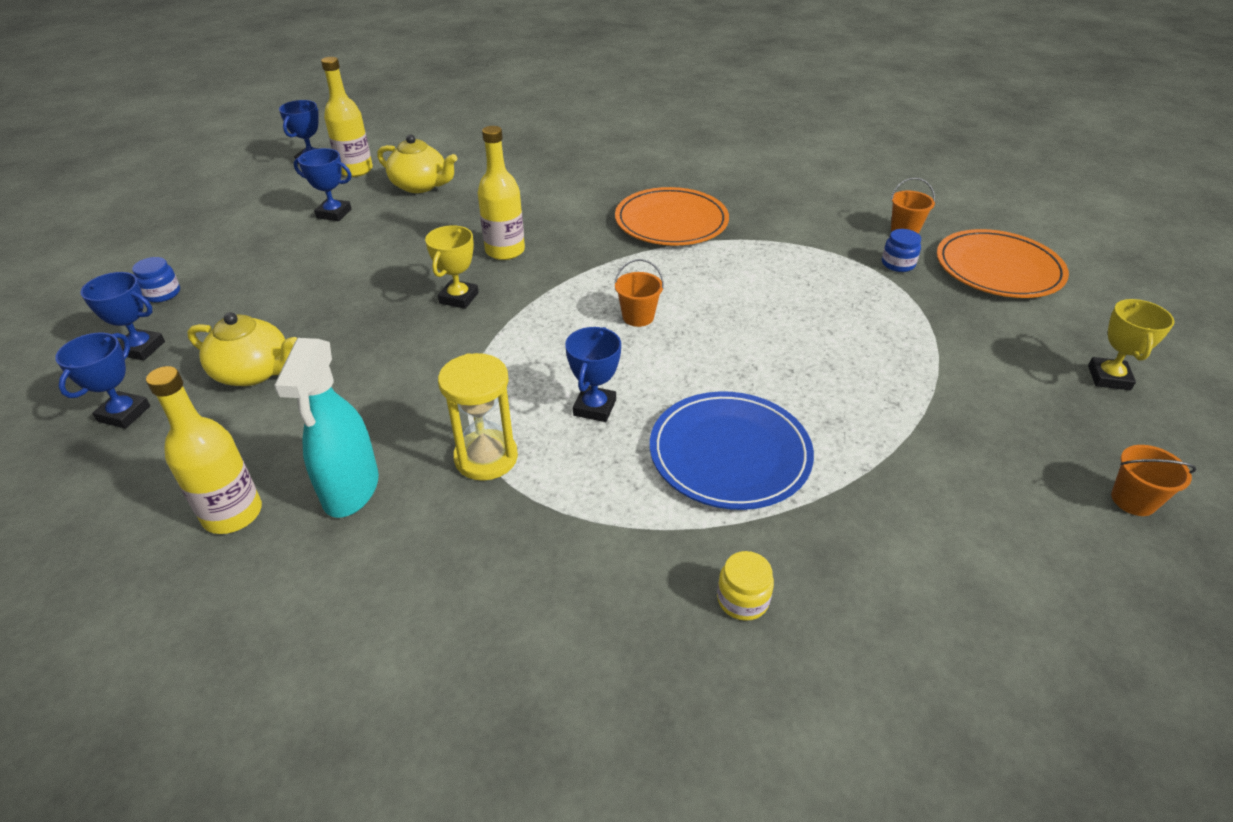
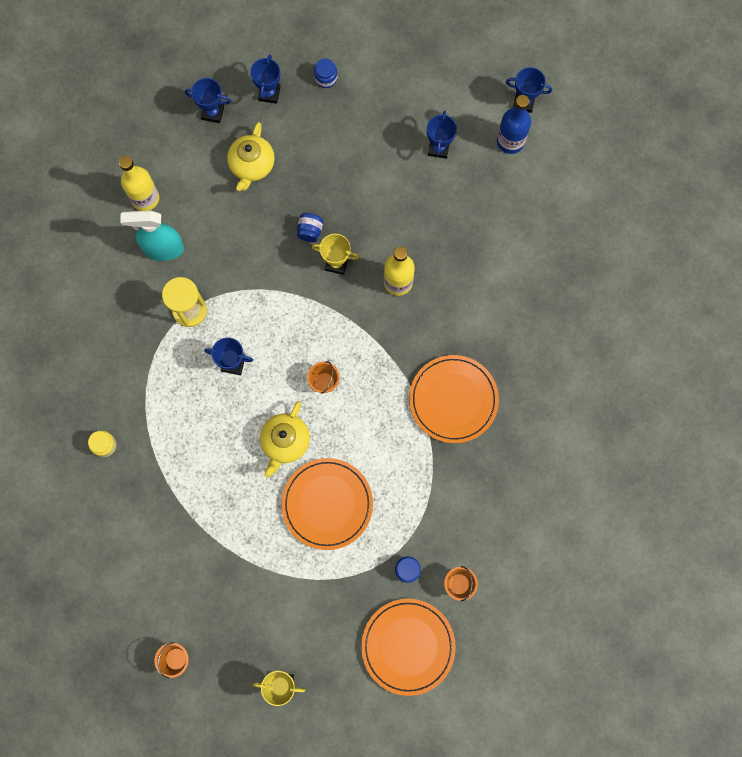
camera: 85 degrees right, 35 degrees up
(355, 170) = (510, 141): yellow bottle -> blue bottle
(398, 319) = (310, 231): none -> blue jar
(420, 186) = (489, 199): yellow teapot -> yellow teapot (285, 442)
(729, 453) = (200, 441): blue plate -> none
(821, 323) = (327, 504): none -> orange plate

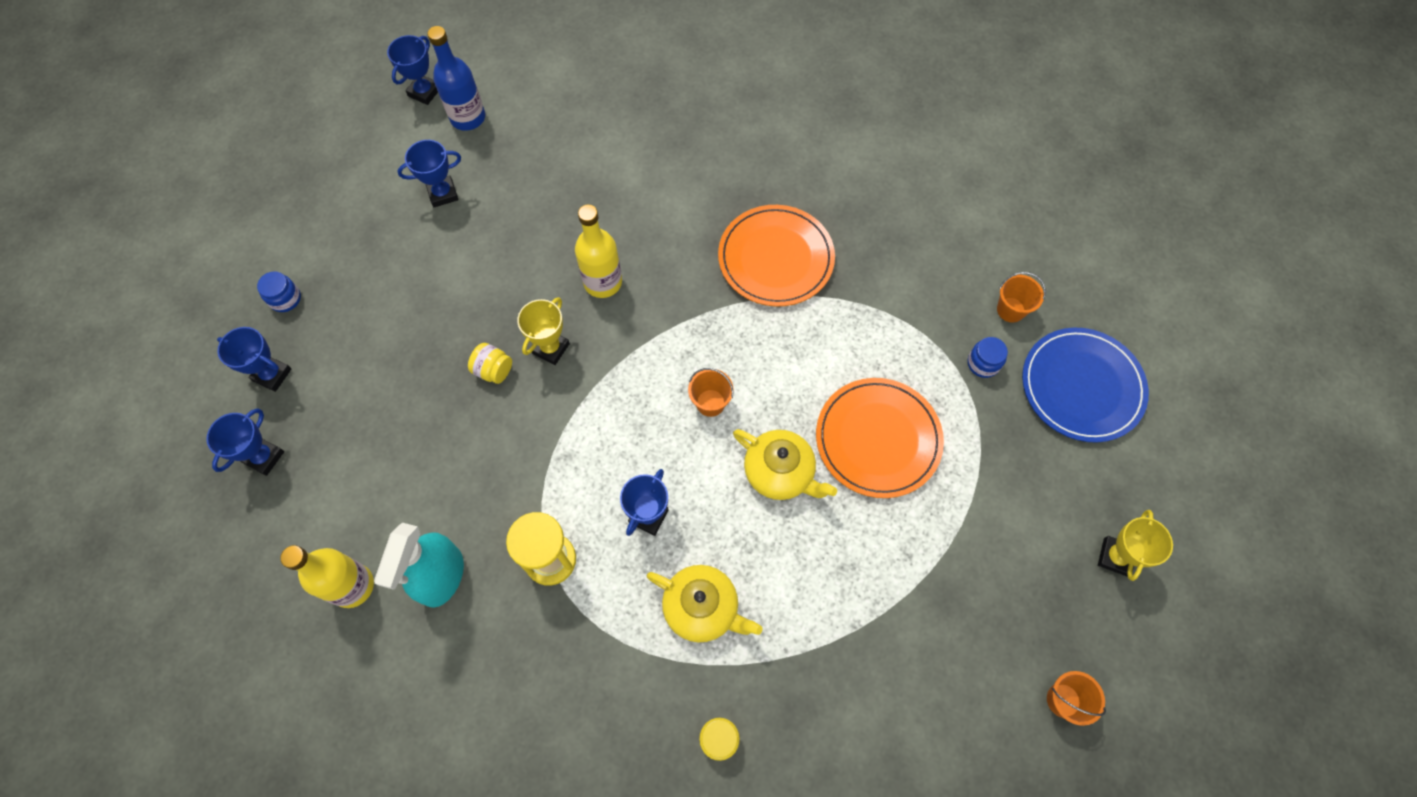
camera: 75 degrees left, 10 degrees down
(252, 165) = (367, 422): yellow teapot -> yellow teapot (702, 608)
(310, 231) = (493, 370): blue jar -> yellow jar
(408, 646) = (1081, 386): orange plate -> blue plate
(438, 148) = (443, 194): blue trophy -> blue trophy turned 45 degrees counterclockwise

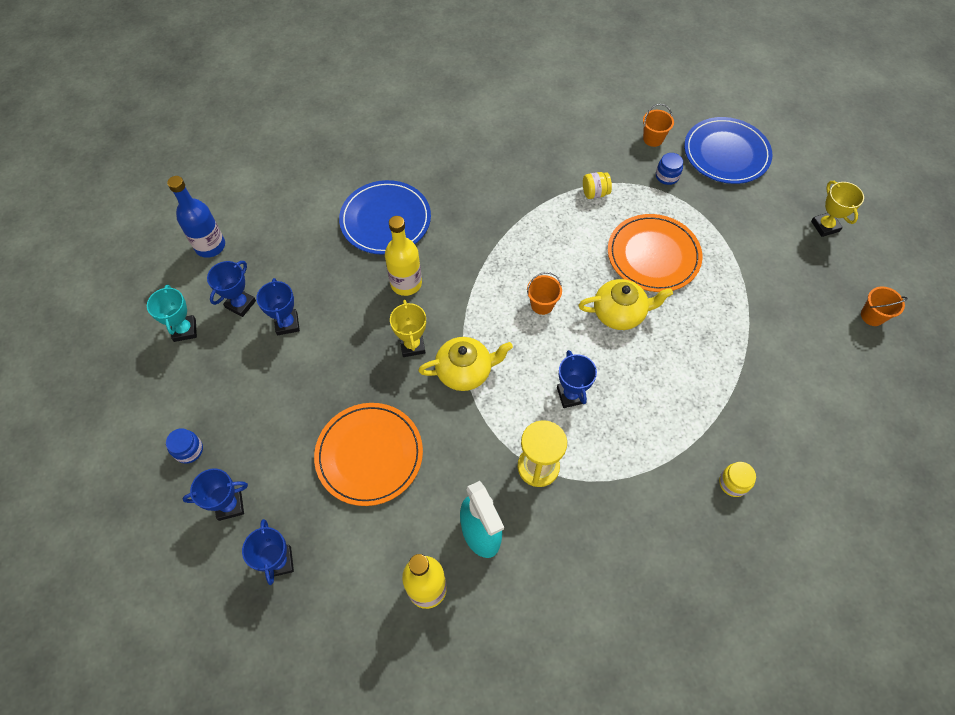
camera: 40 degrees left, 5 degrees down
(377, 184) = (185, 330): none -> turquoise trophy
(424, 92) = (160, 250): blue trophy -> blue trophy (287, 324)
(493, 370) = (387, 385): yellow jar -> yellow jar (595, 193)
(644, 203) = (385, 220): none -> blue plate
(702, 608) = (652, 420): yellow teapot -> yellow teapot (465, 371)
(775, 258) = (498, 198): orange plate -> orange plate (369, 455)

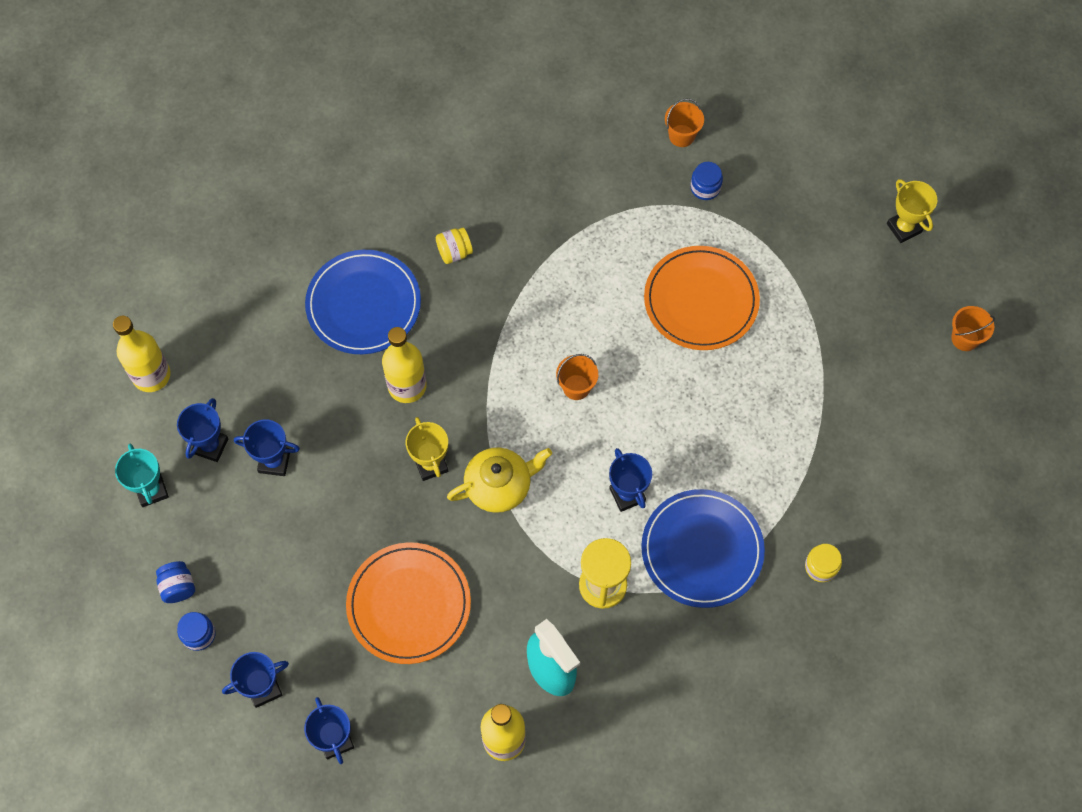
camera: 10 degrees left, 5 degrees up
(183, 409) = (178, 587): none -> blue jar
(210, 246) = (151, 375): blue bottle -> yellow bottle
(287, 324) = (274, 462): blue trophy -> blue trophy turned 60 degrees counterclockwise
(595, 193) = (618, 225): yellow jar -> yellow jar (454, 252)
(619, 313) = (670, 383): yellow teapot -> none
(726, 153) = (775, 143): blue plate -> blue plate (702, 550)

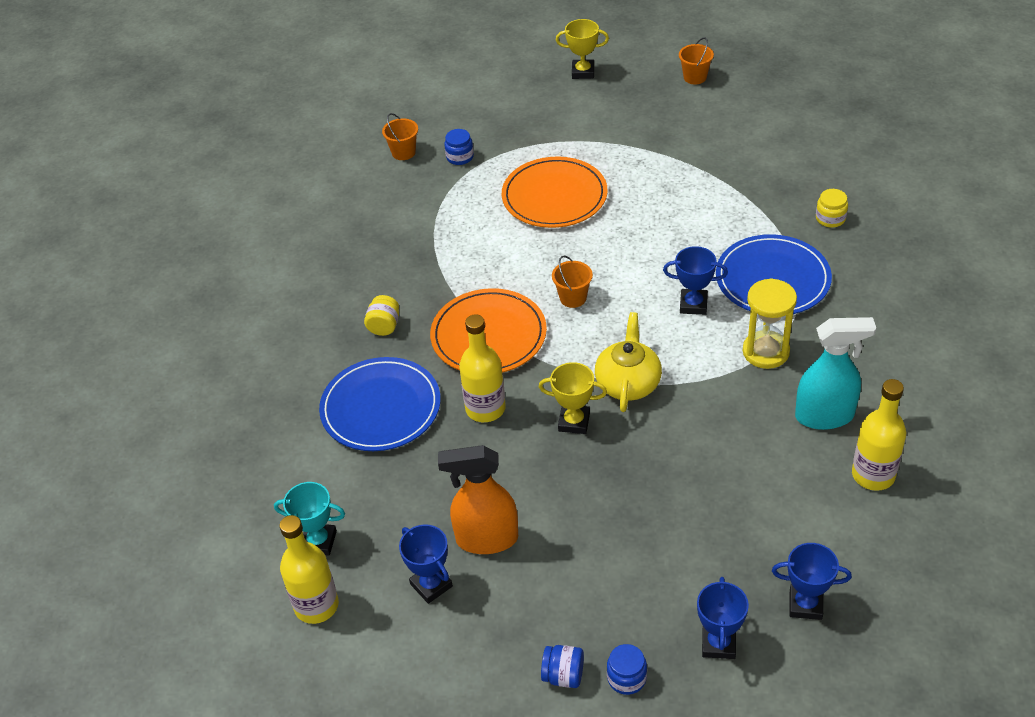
camera: 55 degrees left, 20 degrees down
(151, 490) = (441, 657): turquoise trophy -> turquoise trophy (318, 542)
(274, 462) = (486, 539): blue trophy -> orange spray bottle
(409, 604) = (700, 492): orange plate -> orange plate (488, 335)

